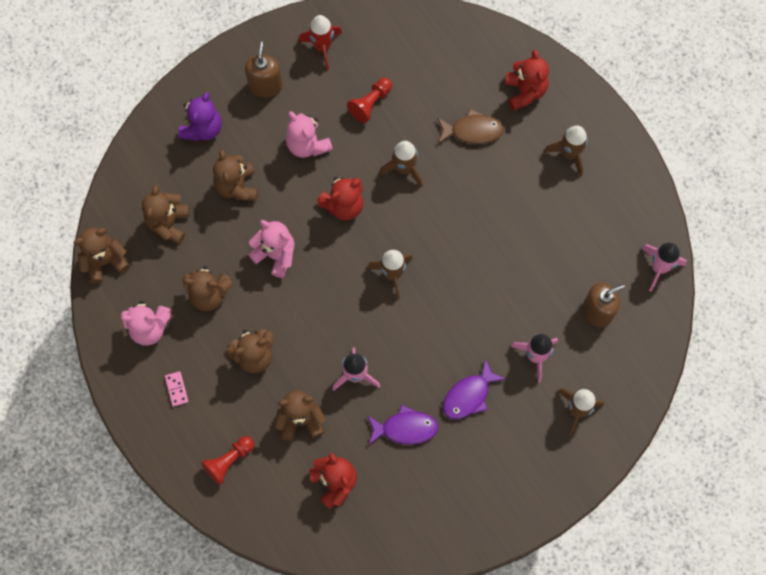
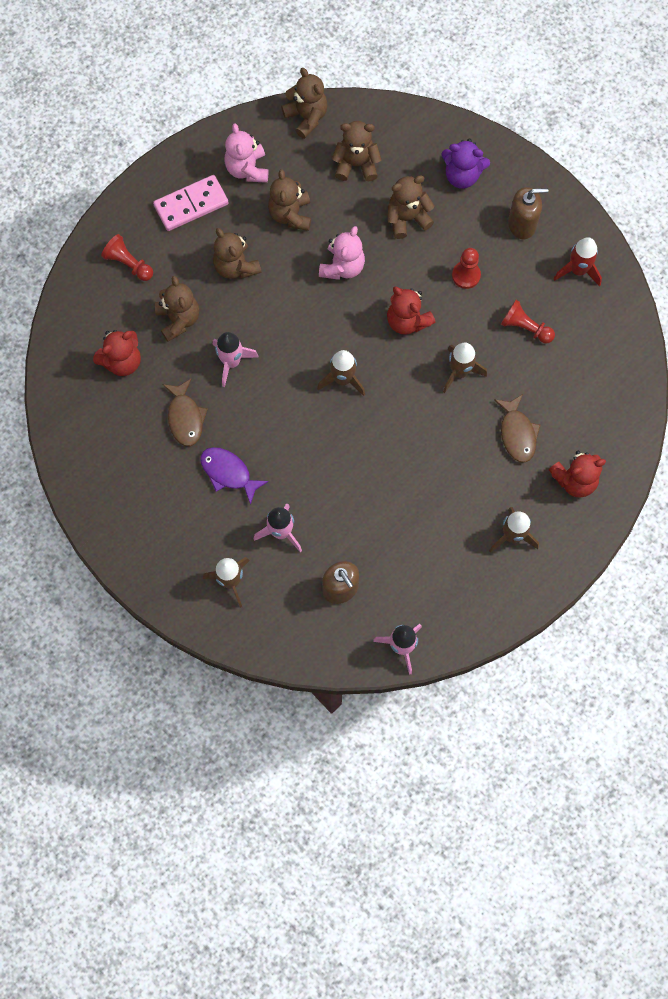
camera: 80 degrees right, 0 degrees up
(176, 389) = (191, 204): pink domino -> pink domino, size x2.14
(307, 145) = (466, 275): pink teddy bear -> red pawn
(405, 428) = (185, 417): purple fish -> brown fish

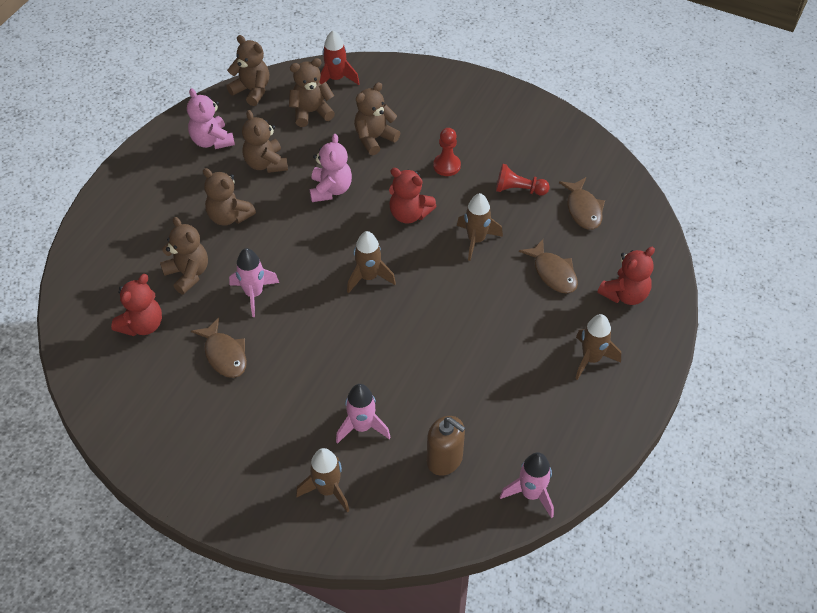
camera: 20 degrees left, 20 degrees down
(128, 263) = (122, 242): red pawn -> none
(191, 204) = (168, 181): pink domino -> none
(228, 473) = (287, 390): purple fish -> none
(462, 175) = (409, 96): purple teddy bear -> none
(522, 224) = (478, 116): brown soap dispenser -> none
(578, 270) = (543, 136): red rocket -> red rocket (336, 79)
(578, 372) = (583, 209): none -> brown fish

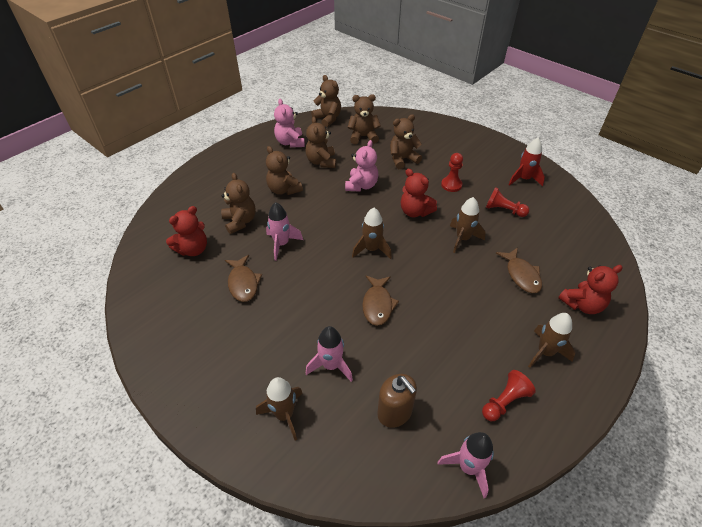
camera: 15 degrees right, 5 degrees down
(336, 79) = (386, 120): red rocket -> red rocket (524, 179)
(556, 421) = (504, 401): none -> red pawn
(583, 209) = (554, 233): brown fish -> brown fish (377, 304)

